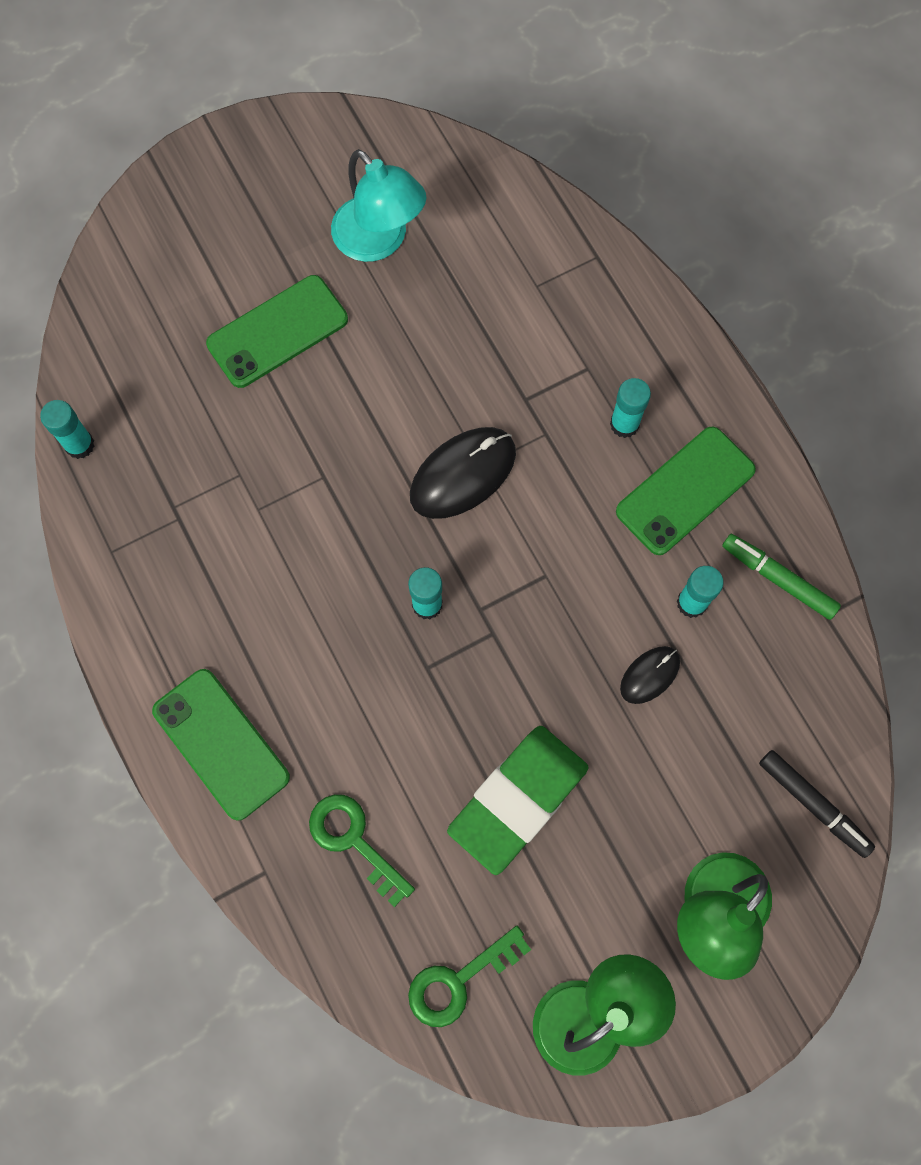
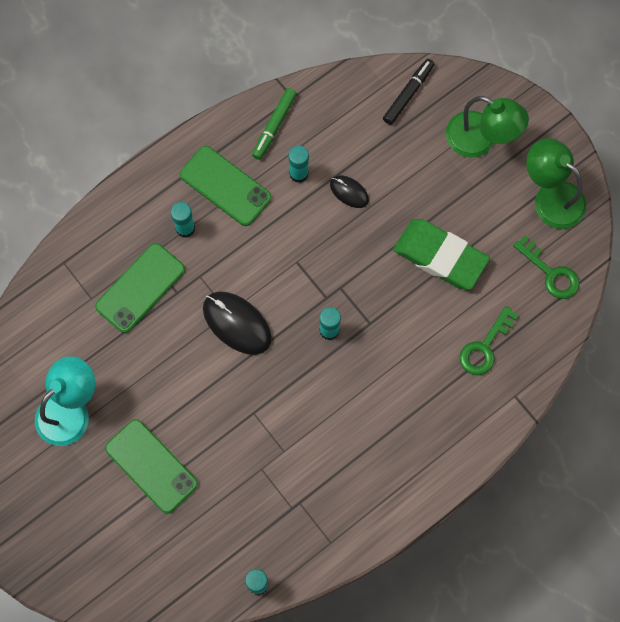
camera: 100 degrees left, 0 degrees up
(221, 744) = (443, 440): green phone -> green phone (140, 288)

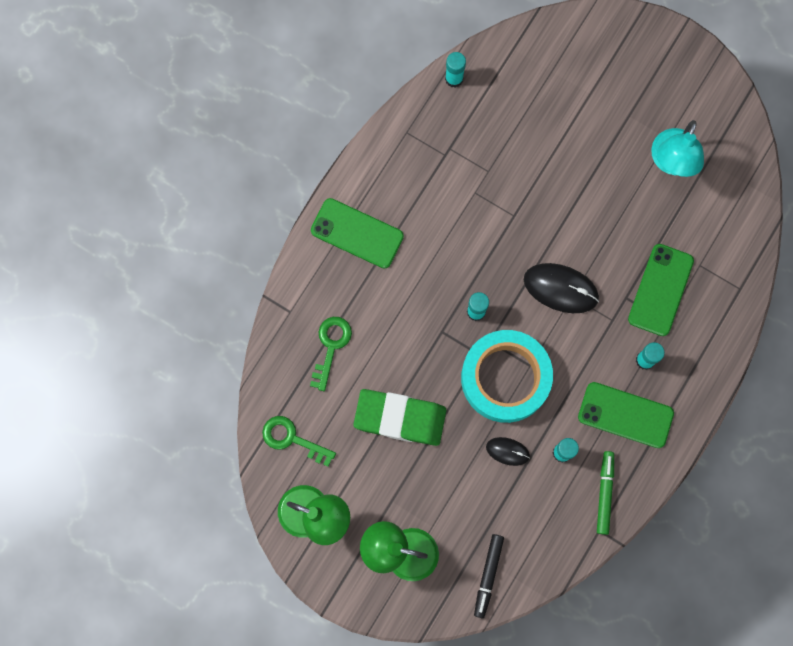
camera: 160 degrees right, 5 degrees up
(151, 466) = (582, 140): green phone -> green phone (357, 233)
(325, 258) = (505, 378): none -> turquoise tape

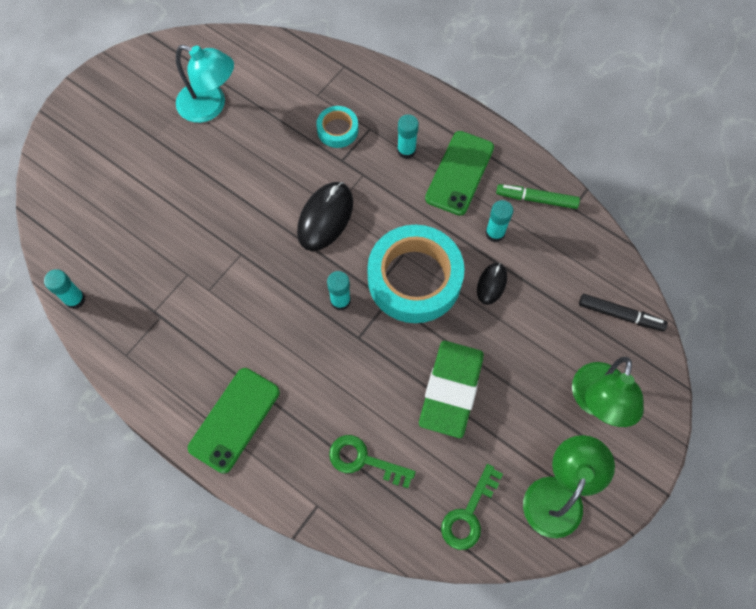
camera: 85 degrees left, 10 degrees down
(660, 290) = (337, 130): green phone -> turquoise tape

